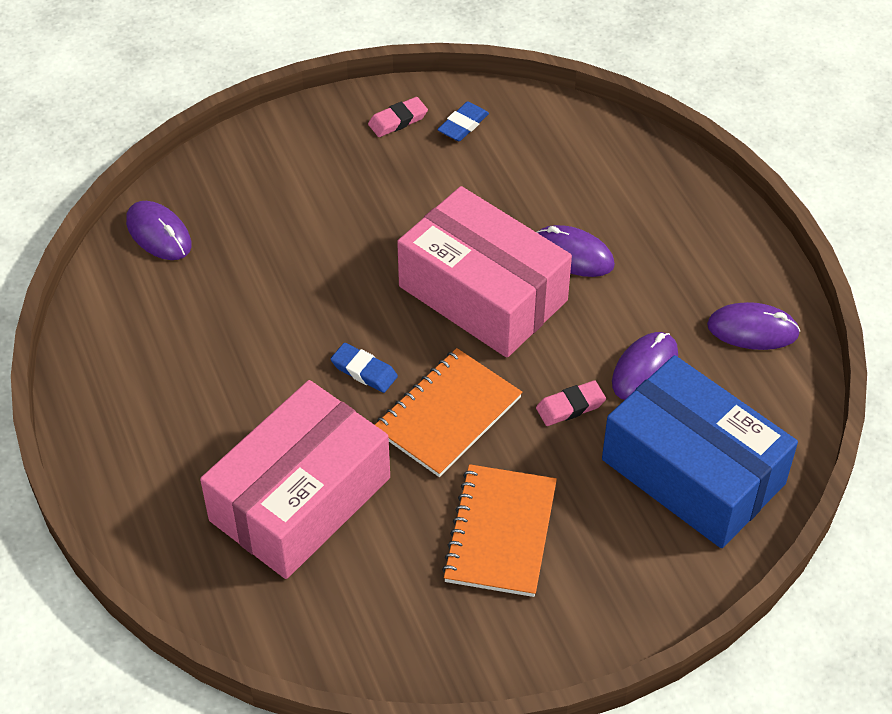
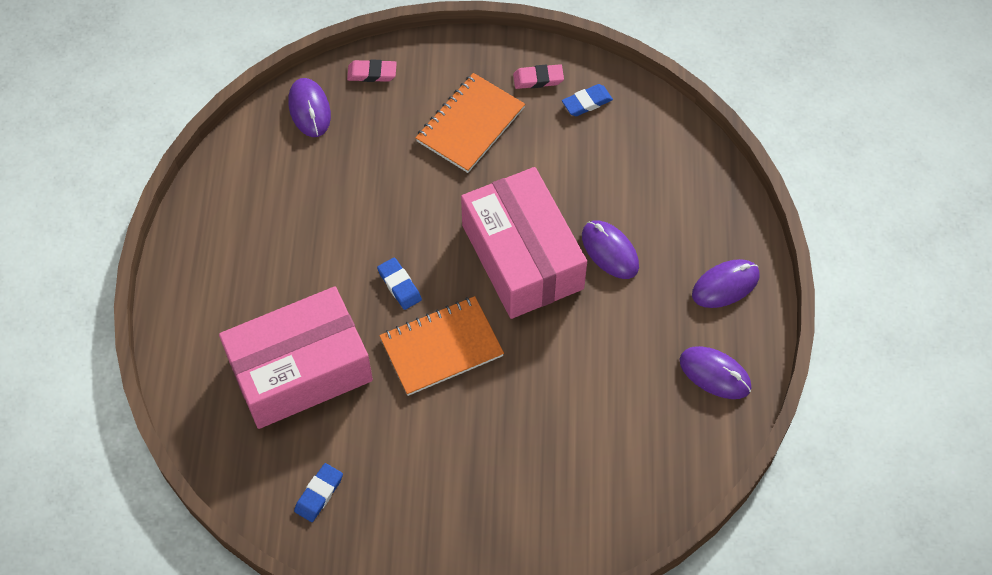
camera: 25 degrees right, 10 degrees up
(397, 619) = (319, 494): none -> blue eraser
(500, 532) = (428, 459): orange notebook -> orange notebook (470, 124)
(570, 406) = (536, 379): pink eraser -> pink eraser (372, 73)
(645, 369) = (610, 372): purple mouse -> purple mouse (725, 285)
(693, 471) = (599, 473): blue box -> none

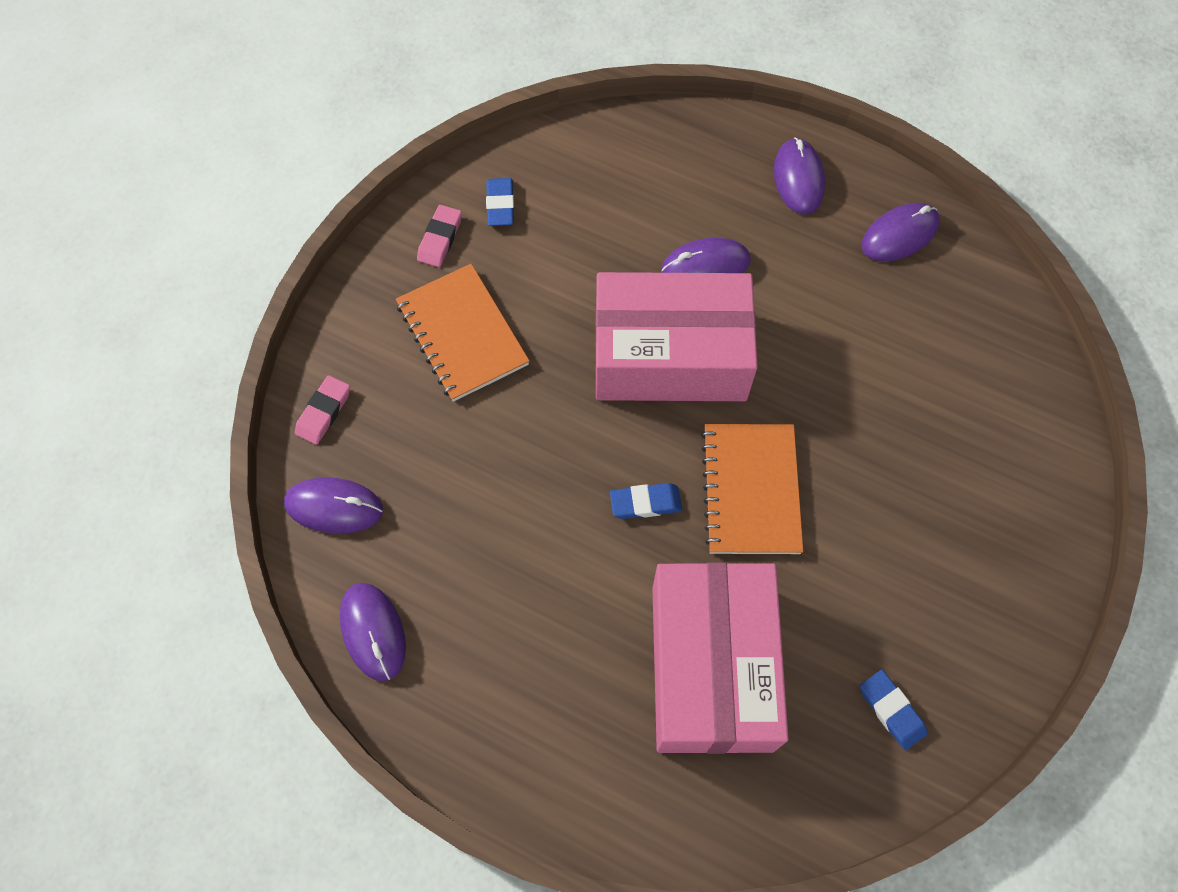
camera: 65 degrees left, 5 degrees up
(237, 168) = (373, 632): none -> purple mouse

